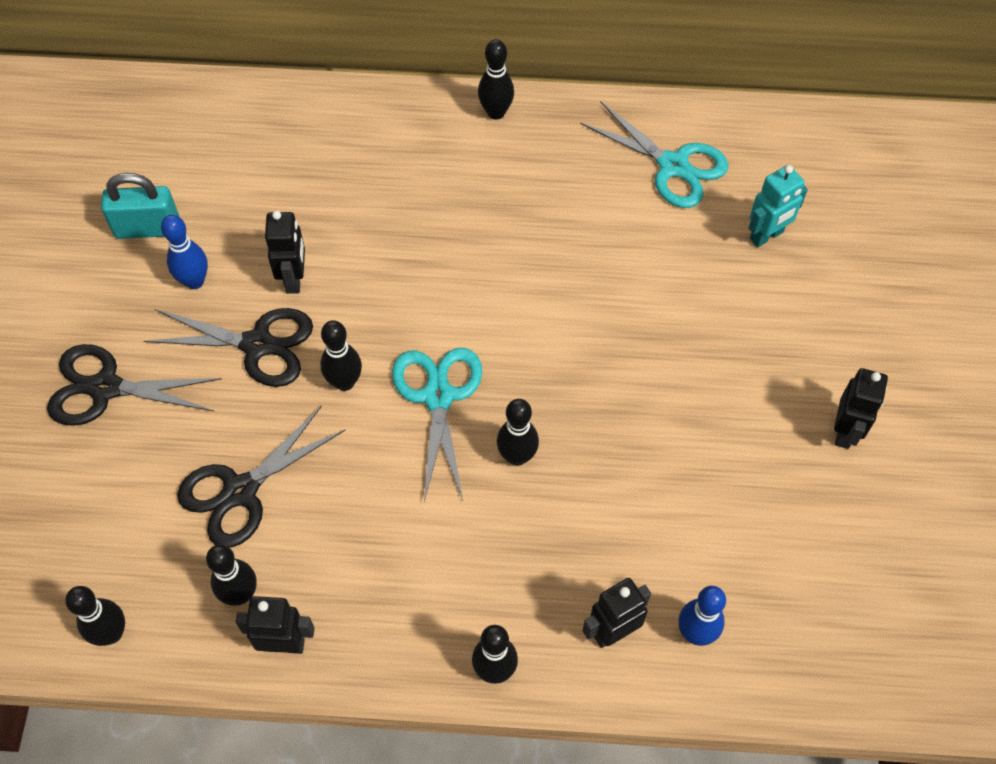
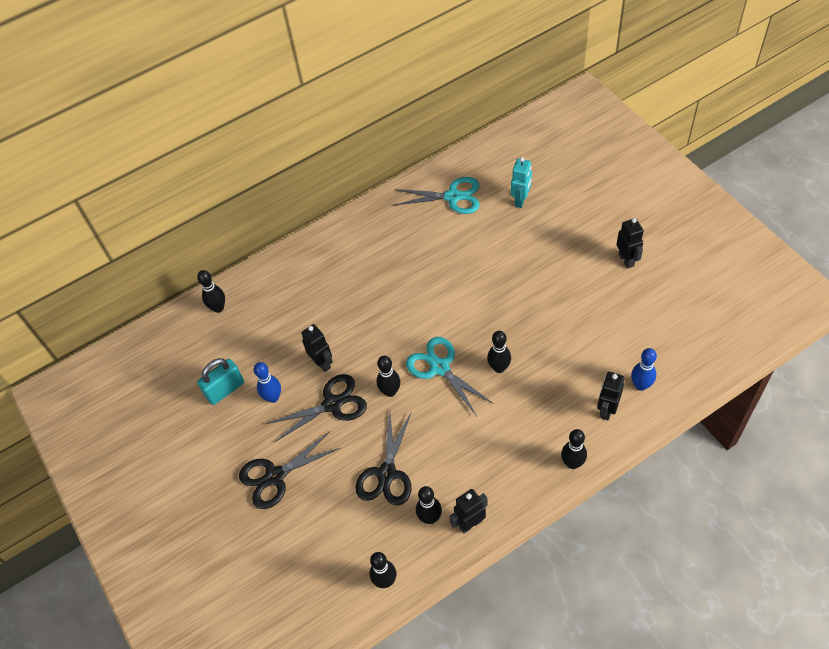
camera: 30 degrees left, 5 degrees down
(496, 112) = (349, 225): black bowling pin -> black bowling pin (218, 308)

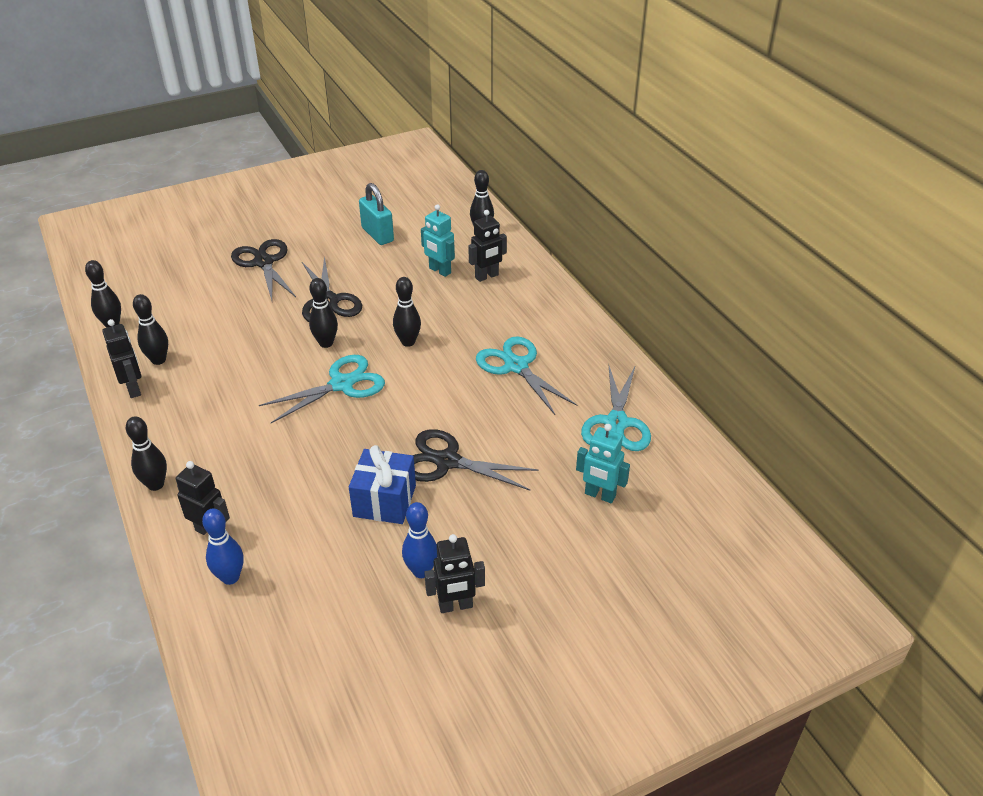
camera: 90 degrees right, 15 degrees down
(273, 397) = (355, 263): blue bowling pin -> blue bowling pin (421, 571)
(281, 329) = (439, 271): none -> turquoise robot
(322, 363) = (384, 296): black robot -> black robot (487, 276)
(387, 474) = (226, 334): black scissors -> black scissors (447, 461)
(402, 259) = (516, 366): none -> turquoise scissors
(499, 368) = (320, 436): black bowling pin -> black bowling pin (408, 342)
(553, 313) = (384, 501): none -> blue gift

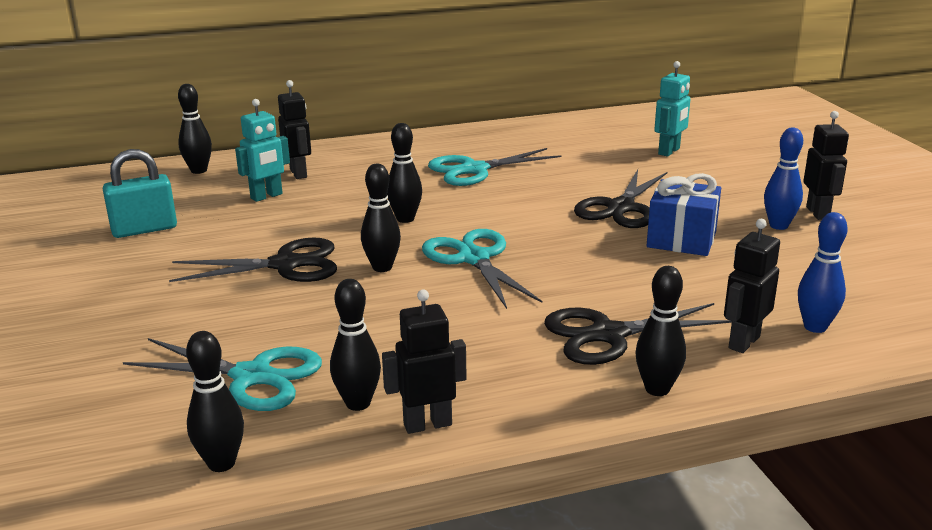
camera: 80 degrees left, 15 degrees down
(264, 262) = (140, 314): black scissors -> black scissors (608, 335)
(617, 423) = (573, 138): turquoise scissors -> turquoise scissors (252, 376)

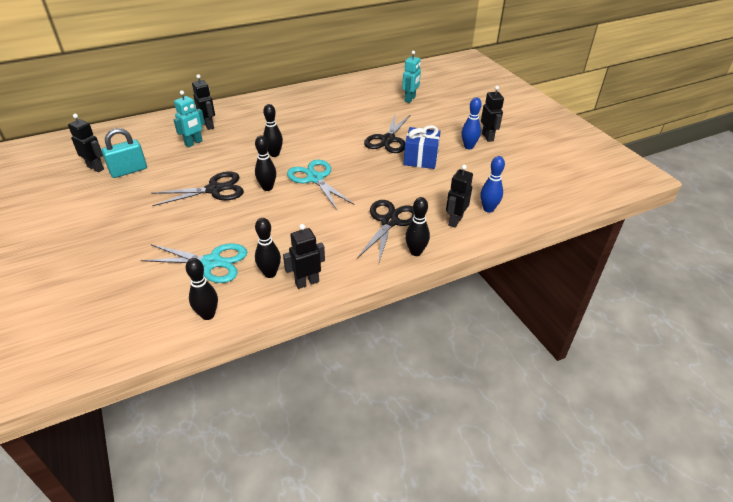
camera: 10 degrees left, 15 degrees up
(90, 222) = (96, 168): none -> black robot
(199, 170) = (150, 126): black bowling pin -> none
(474, 170) = (307, 117): turquoise scissors -> none
(608, 335) = (389, 222): black scissors -> black scissors turned 135 degrees clockwise

